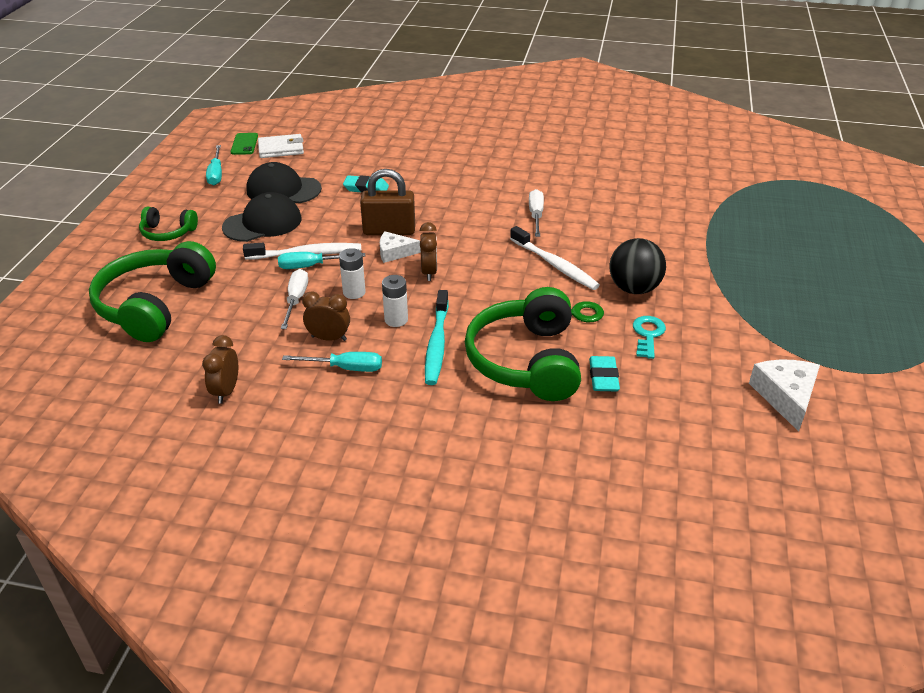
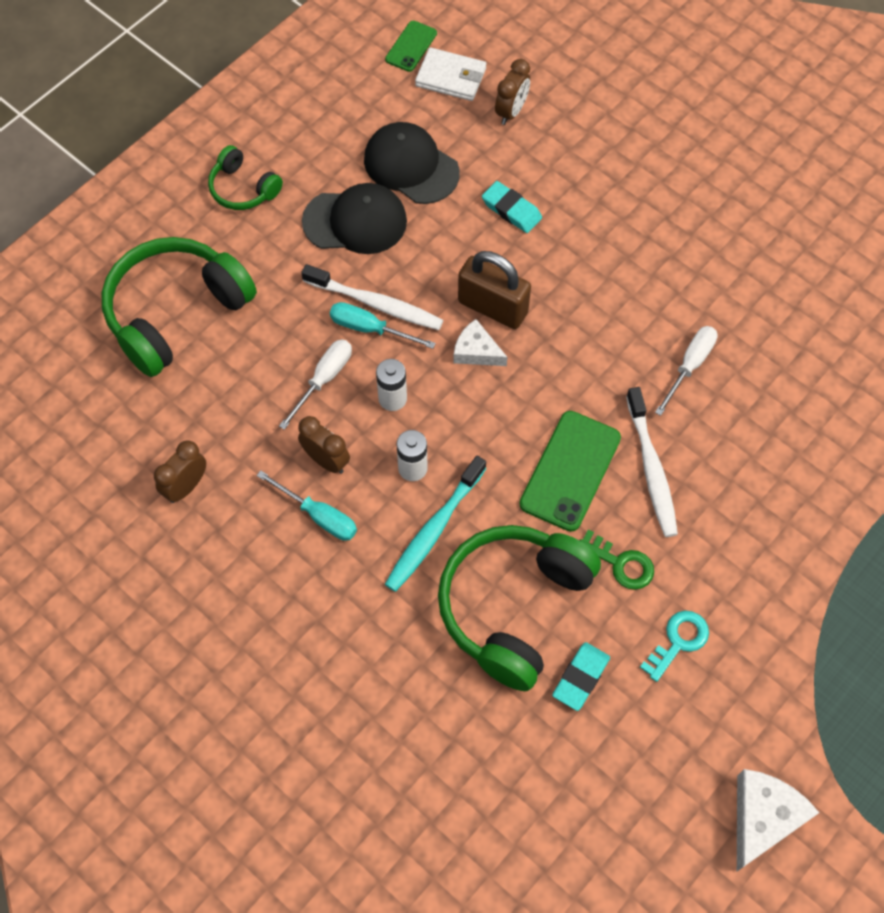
camera: 30 degrees right, 25 degrees up
(216, 174) = (348, 96): turquoise screwdriver -> none
(429, 272) = (495, 406): brown clock -> brown clock (511, 112)
(504, 283) = (570, 471): none -> green phone
(634, 288) = (718, 558): black ball -> none

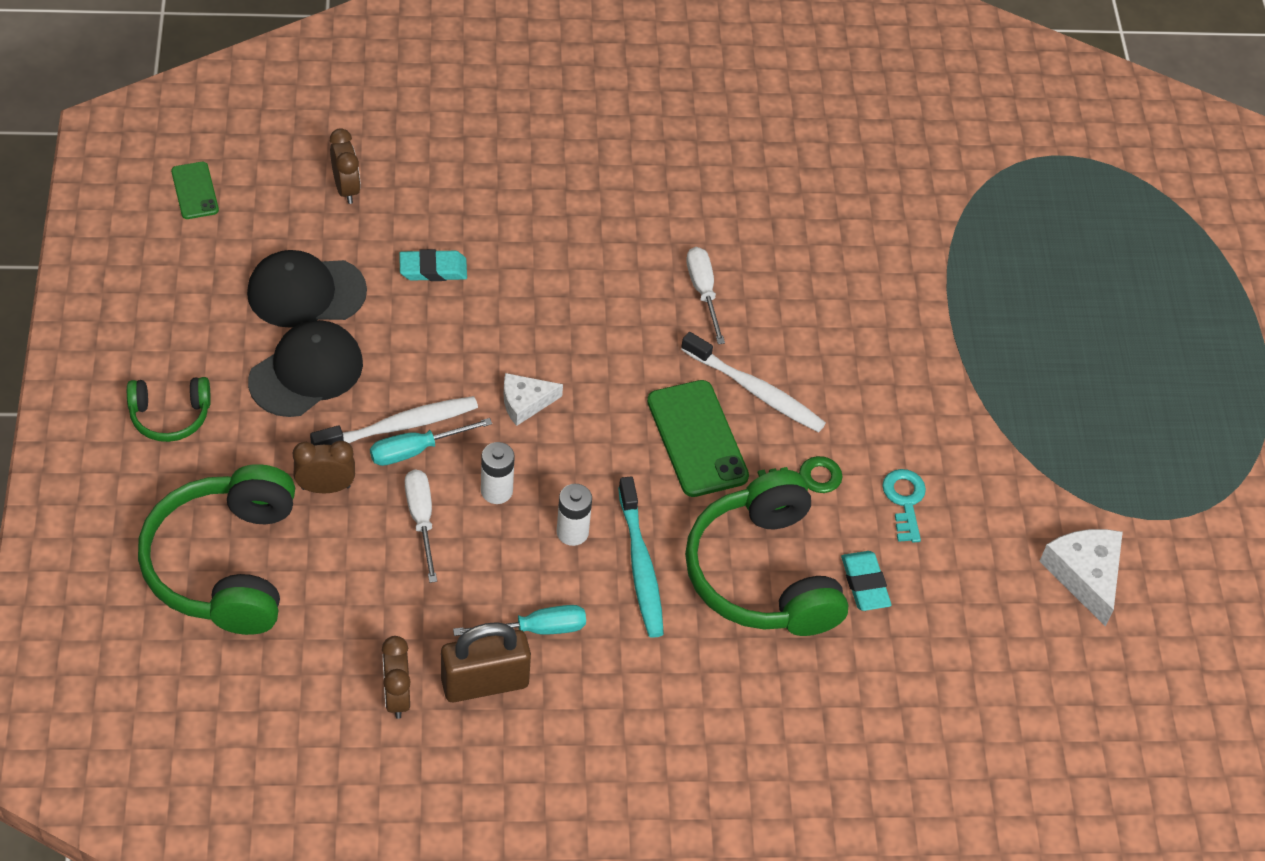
camera: 50 degrees left, 10 degrees down
(326, 460) = (494, 581): brown clock -> brown clock (325, 487)
(451, 77) = (260, 194): white wallet -> none
(492, 307) = (501, 358): brown padlock -> brown padlock (485, 682)

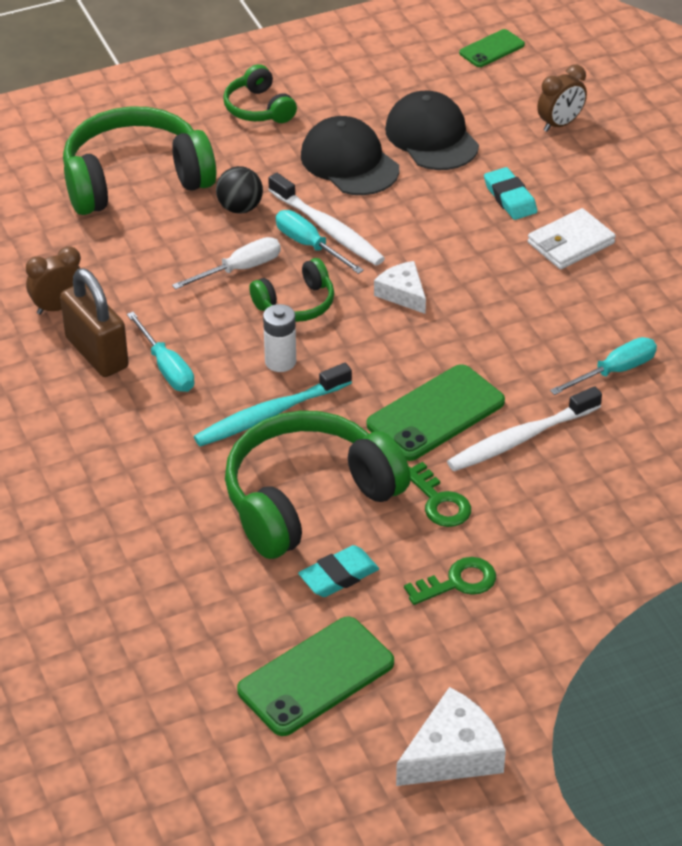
camera: 75 degrees right, 10 degrees down
(306, 372) = (349, 162): black cap -> black cap turned 150 degrees counterclockwise
(325, 487) = (240, 208): brown clock -> black ball
(496, 491) = (296, 304): white battery -> green headphones
(521, 252) = (571, 243): none -> white wallet
(703, 292) = (615, 371): white screwdriver -> turquoise screwdriver
(755, 390) = (520, 439): white toothbrush -> white toothbrush turned 45 degrees clockwise
(904, 501) = (458, 582): turquoise key -> green key
(972, 641) = (316, 676): none -> green phone

